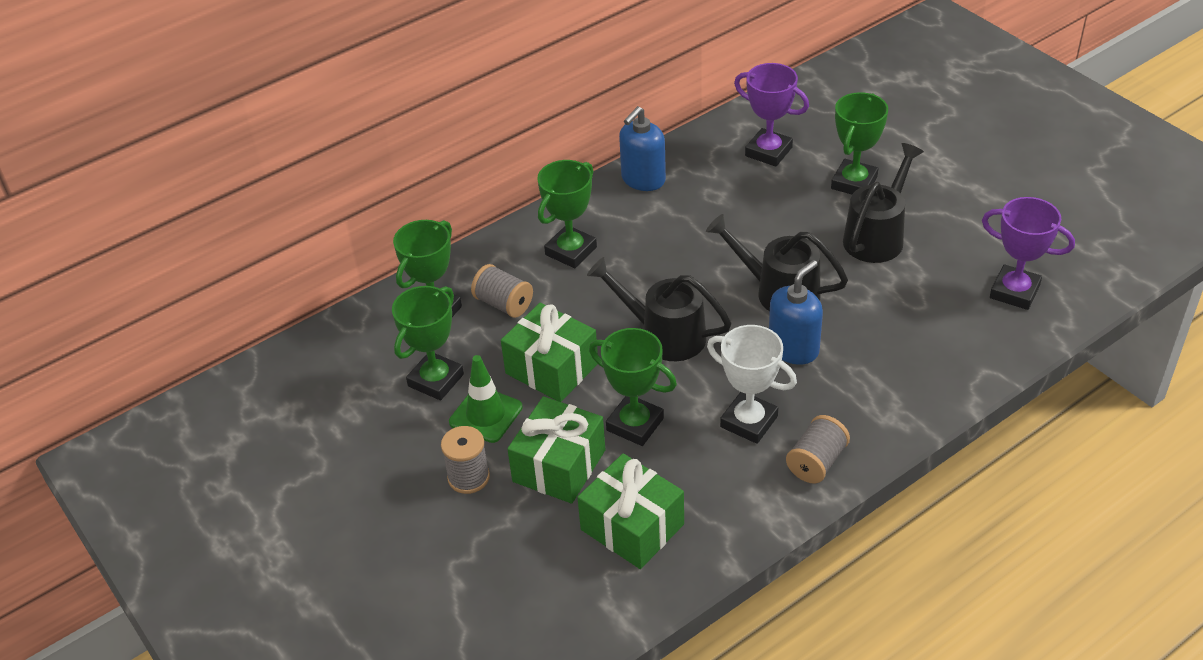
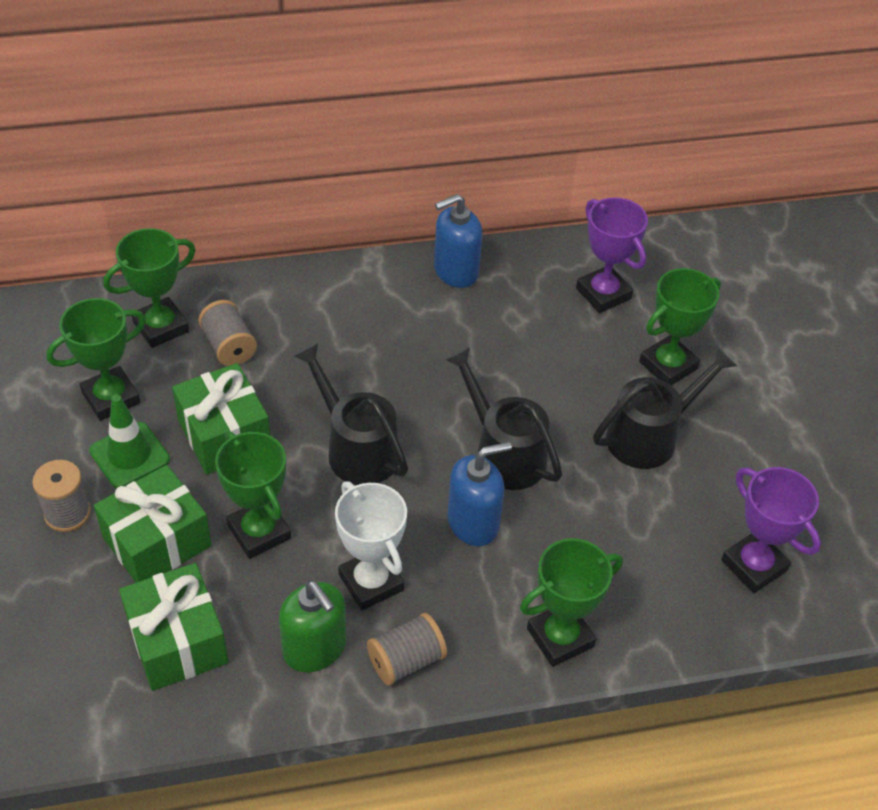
camera: 20 degrees right, 5 degrees up
(571, 251) = (331, 318): green trophy -> green trophy (560, 637)
(742, 484) = (315, 648): none -> green soap dispenser

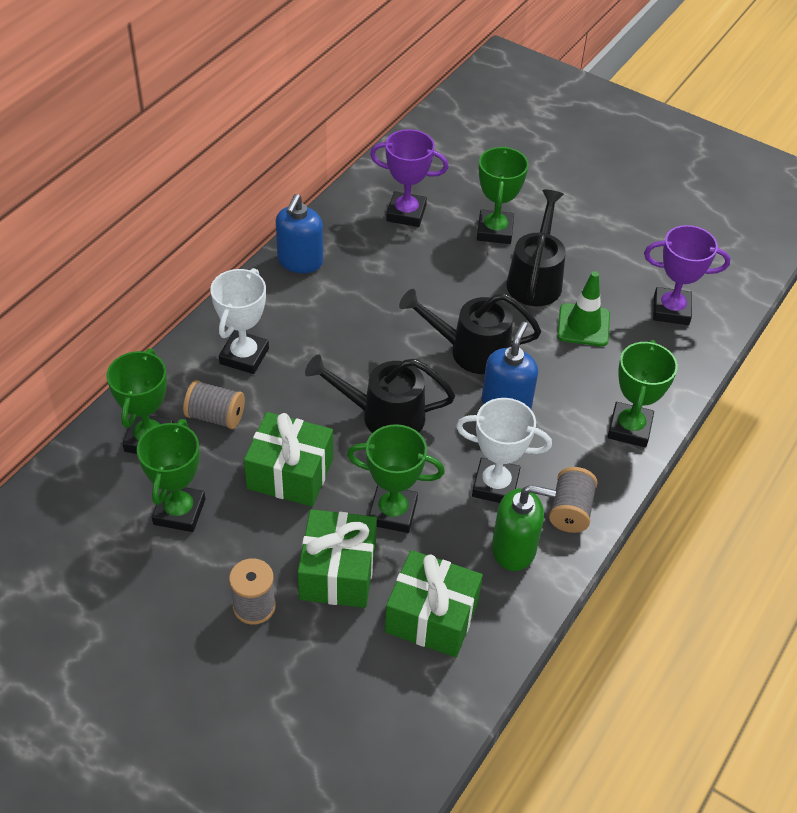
camera: 45 degrees left, 0 degrees up
(129, 455) = (244, 536): green traffic cone -> green traffic cone (583, 325)
(311, 316) = (244, 356): none -> white trophy

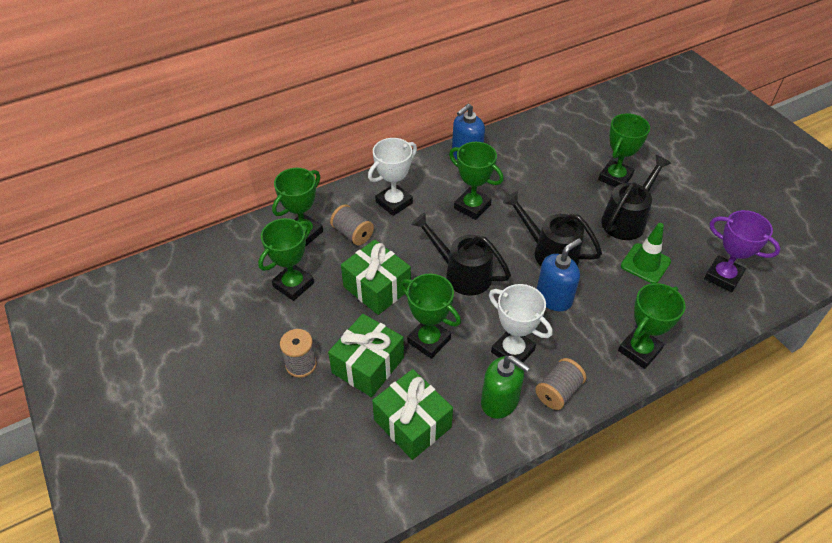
camera: 30 degrees right, 0 degrees up
(346, 326) = (472, 206): none -> green trophy
(406, 213) = (557, 147): purple trophy -> none

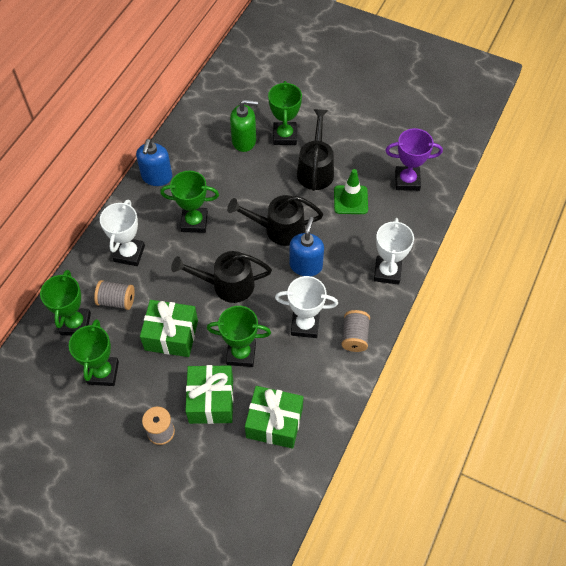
camera: 35 degrees left, 10 degrees up
(500, 401) = (321, 368): green soap dispenser -> green soap dispenser (244, 140)
(639, 350) = (387, 272): green trophy -> white trophy

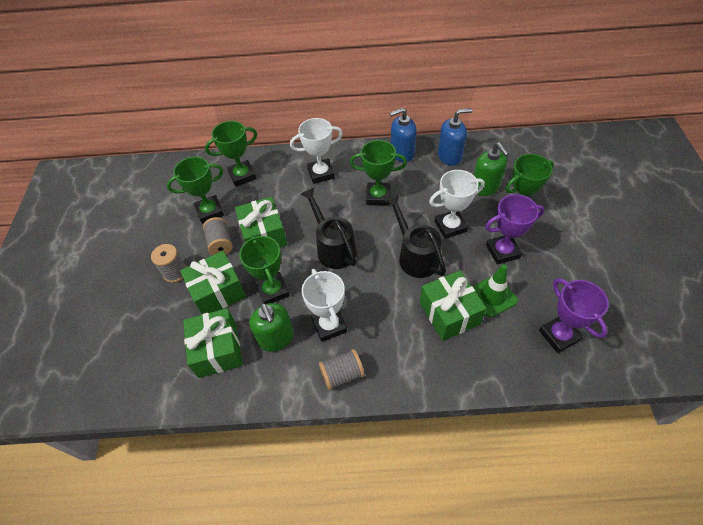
camera: 65 degrees right, 5 degrees down
(117, 301) = (275, 188): grey spool -> grey spool (220, 244)
(194, 222) = (378, 196): green trophy -> green trophy turned 60 degrees counterclockwise
(291, 371) = (276, 338): none -> green soap dispenser
(306, 265) = (392, 295): blue soap dispenser -> blue soap dispenser (450, 156)
(316, 169) = (502, 251): black watering can -> purple trophy
(347, 236) = (449, 313): none -> green gift
(387, 272) = (434, 369): white trophy -> white trophy (450, 226)

